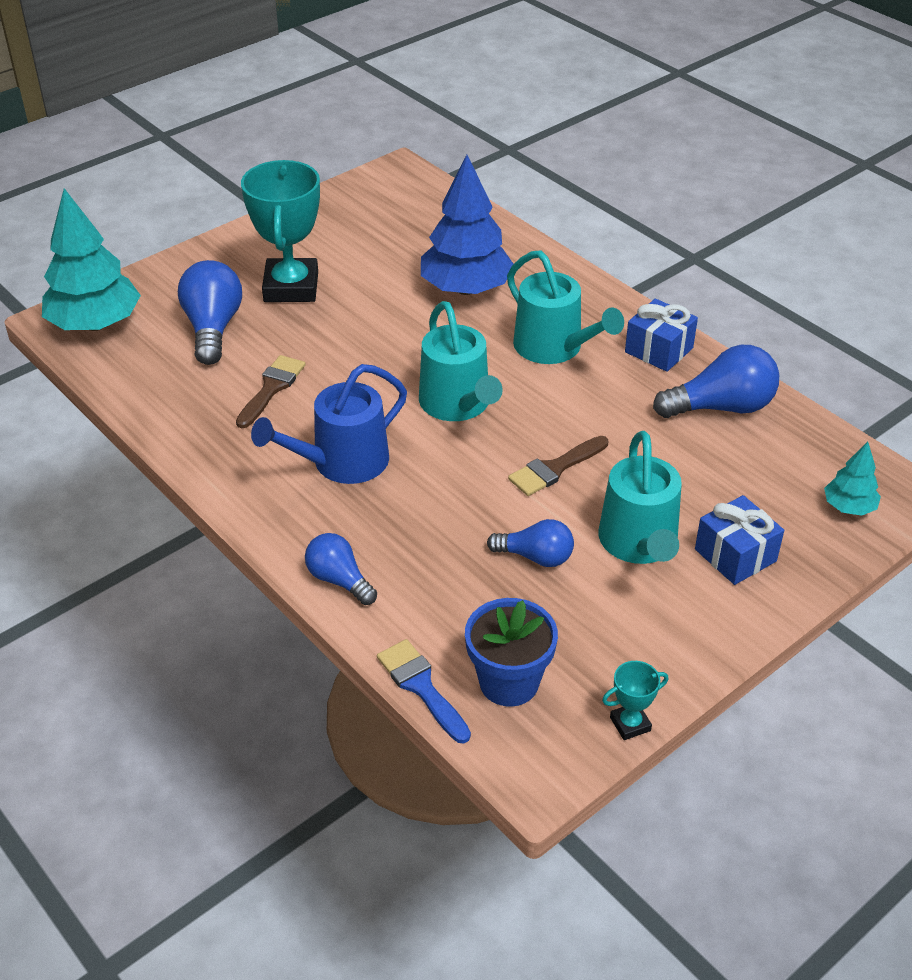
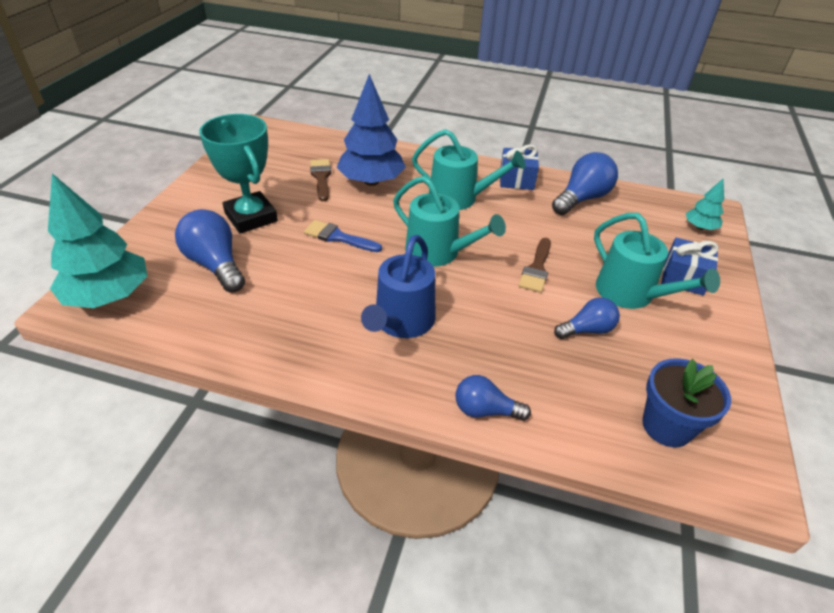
camera: 35 degrees left, 0 degrees up
(271, 388) = (300, 290): brown brush -> brown brush (321, 177)
(421, 687) = (621, 463): blue brush -> blue brush (338, 237)
(630, 724) = (759, 414): turquoise trophy -> none

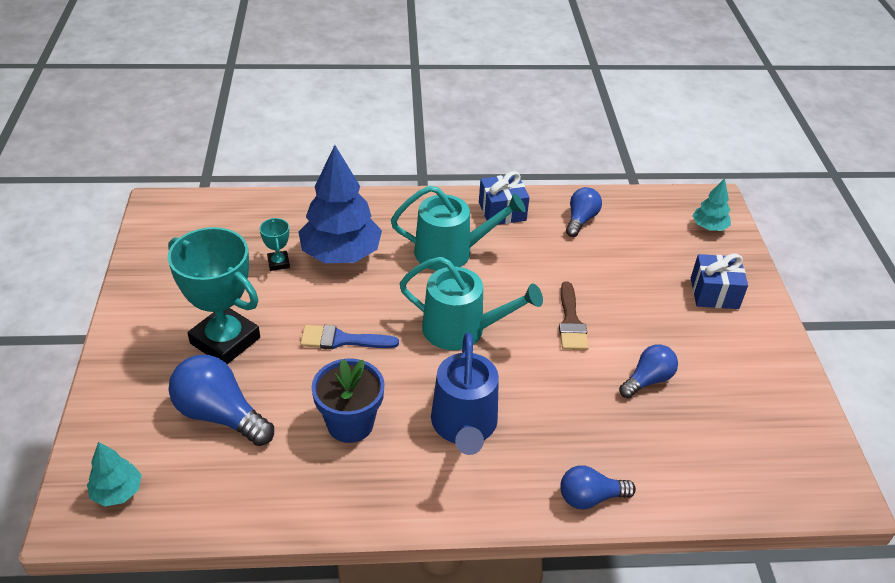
camera: 20 degrees left, 0 degrees up
(109, 296) = (117, 492): turquoise tree -> turquoise tree, size x0.49
(321, 177) = (278, 263): brown brush -> turquoise trophy
(582, 199) = (580, 220): blue light bulb -> blue light bulb, size x0.62
(631, 294) = (672, 326): turquoise watering can -> none
(666, 426) = (754, 461): blue flower pot -> blue flower pot (350, 424)

